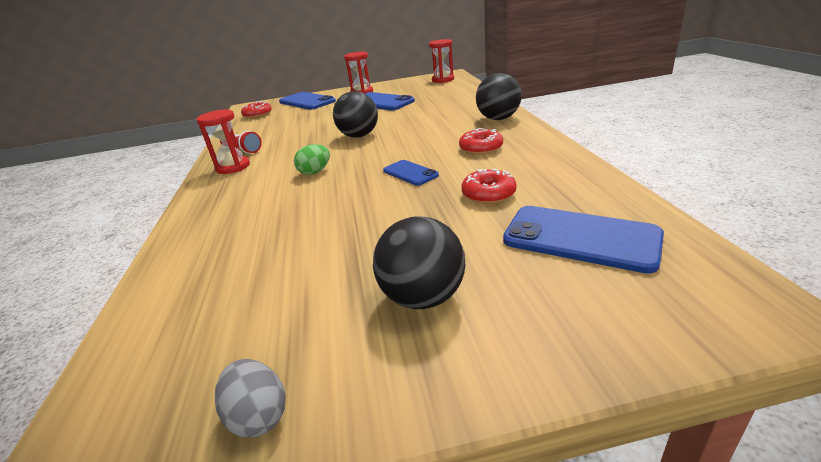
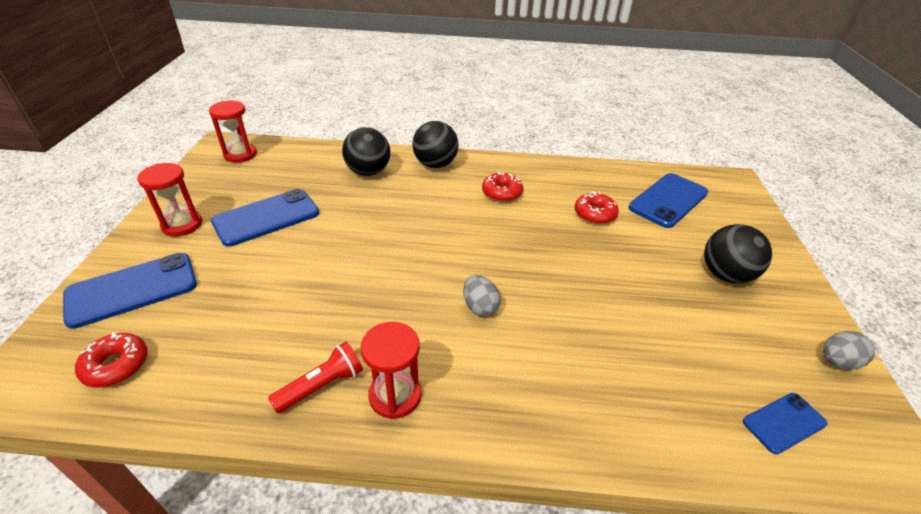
camera: 80 degrees left, 10 degrees up
(315, 172) = (480, 307): green egg -> grey egg
(359, 136) = (389, 257): black ball -> black ball (368, 172)
(410, 173) = (530, 242): blue phone -> blue phone (784, 423)

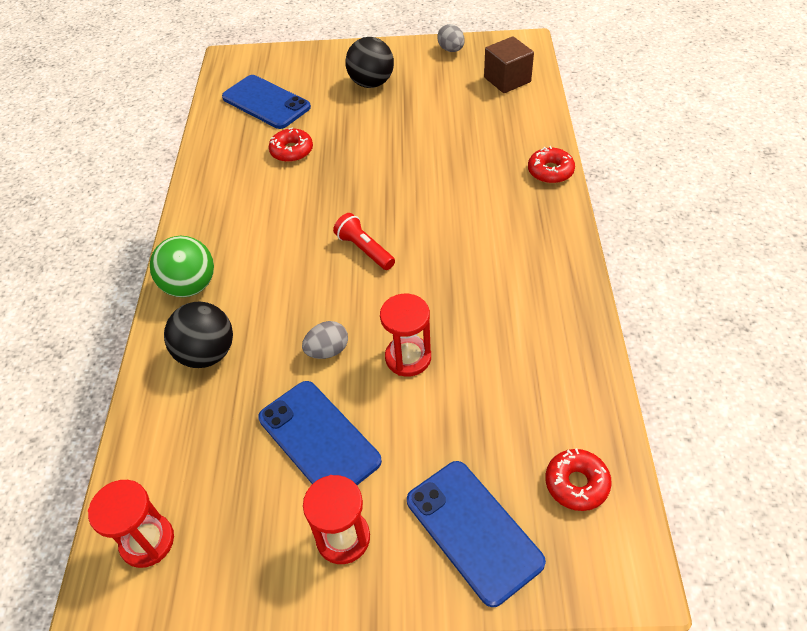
camera: 90 degrees left, 10 degrees up
(322, 386) = (550, 312): red flashlight -> red flashlight (364, 250)
(395, 395) = (544, 264): red hourglass -> red hourglass (408, 358)
(435, 164) = (190, 286): black ball -> green ball
(480, 307) = (437, 223): grey egg -> grey egg (327, 351)
(502, 193) = (255, 220): red donut -> red donut (550, 171)
(784, 423) = (507, 80): blue phone -> brown cube

